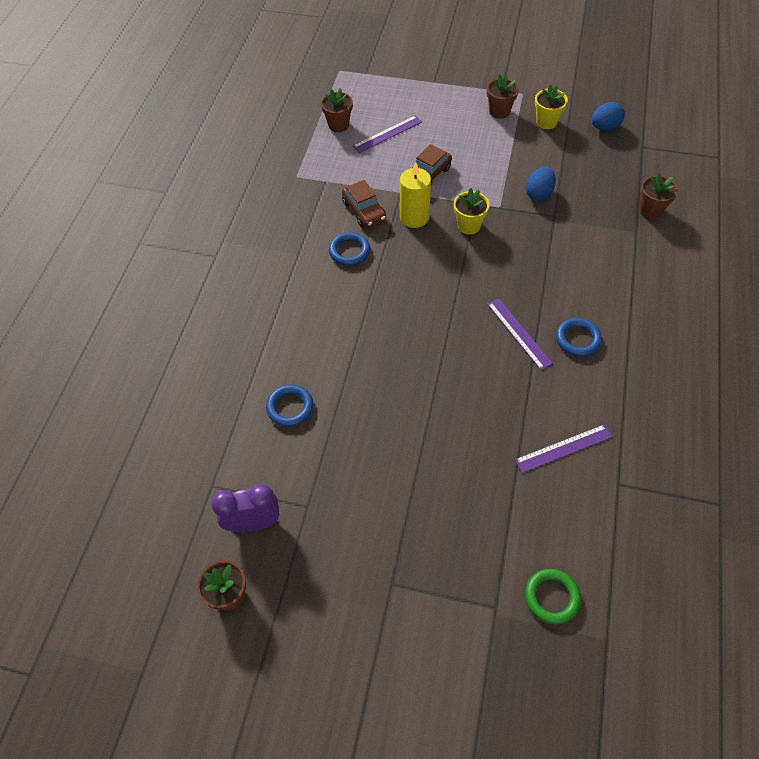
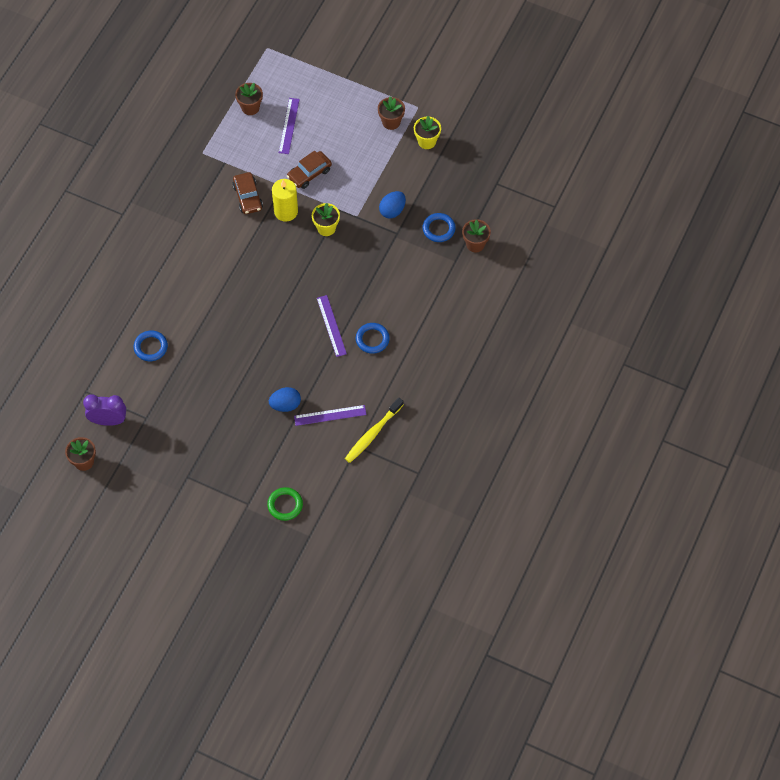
camera: 10 degrees right, 5 degrees up
(349, 251) = (226, 231): blue ring -> blue ring (438, 229)
(387, 134) = (289, 126): purple ruler -> purple ruler turned 60 degrees counterclockwise
(604, 127) = (473, 157): blue egg -> blue egg (285, 405)
(632, 462) = (373, 434): none -> yellow toothbrush

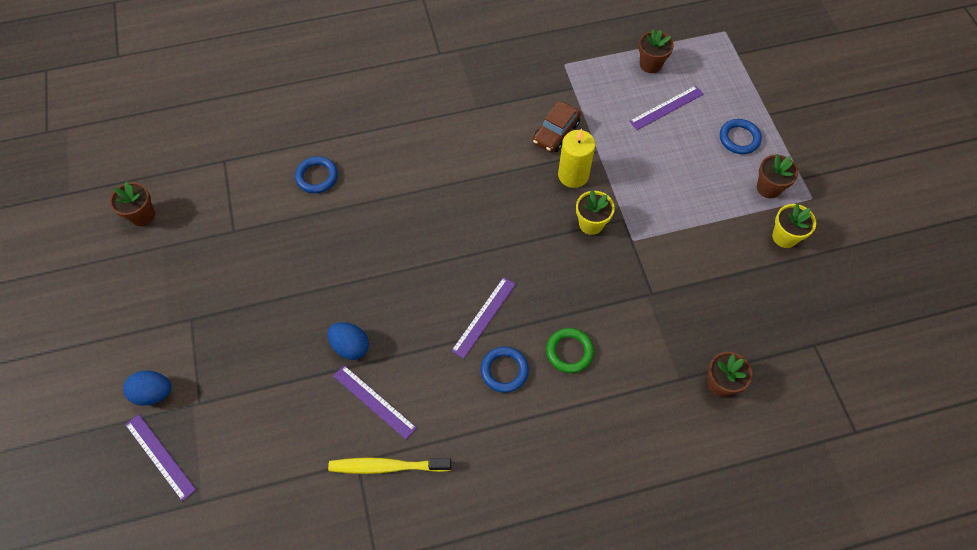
camera: 50 degrees right, 0 degrees up
(108, 420) = (205, 202): purple clock -> none
(263, 542) = (160, 456): none -> purple ruler
(285, 505) = (224, 443): green ring -> green ring (569, 351)
(309, 173) = (635, 163): brown car -> none
(392, 210) = (673, 268): blue egg -> blue egg (154, 393)
(438, 229) = (699, 330): blue ring -> blue ring (739, 138)

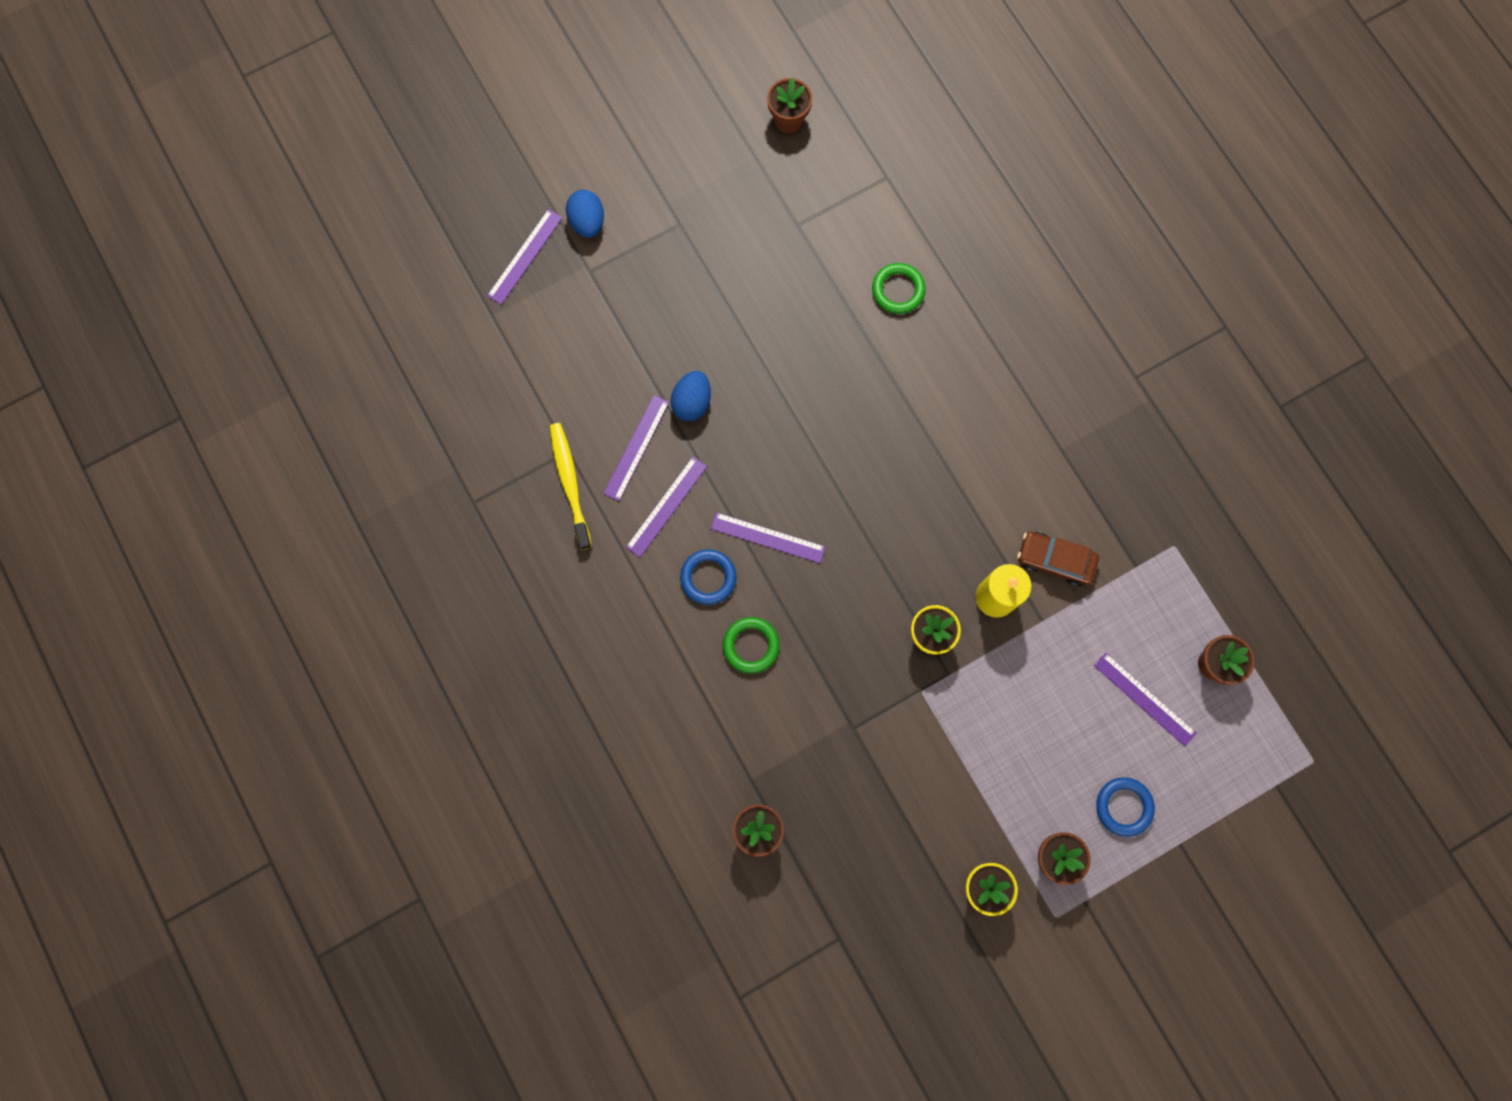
camera: 75 degrees right, 15 degrees up
(317, 177) = (898, 290): blue ring -> green ring
(433, 389) = (666, 506): none -> purple ruler

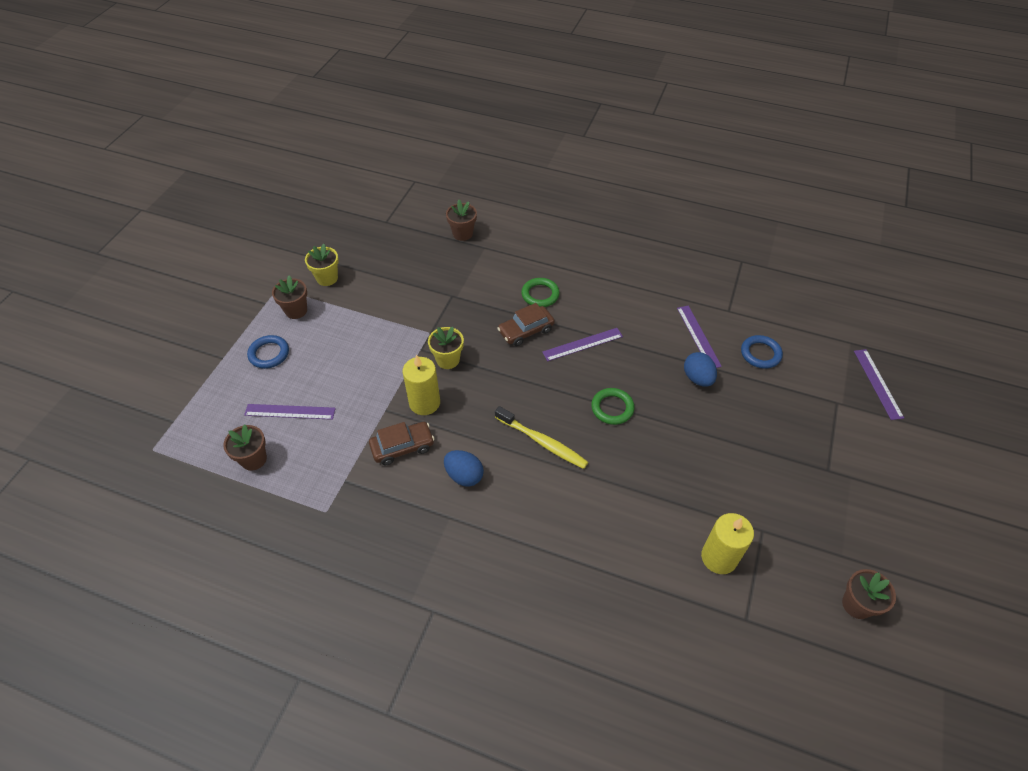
camera: 140 degrees right, 25 degrees down
(570, 483) = (709, 299): yellow toothbrush -> yellow toothbrush (542, 442)
(587, 222) = (875, 428): blue egg -> blue egg (464, 476)
(666, 506) = (650, 322): purple ruler -> none
(708, 577) = (593, 307): blue ring -> blue ring (760, 354)
(812, 606) = (526, 331): none -> brown car
(858, 234) = (719, 557): none -> yellow candle
(898, 290) = (653, 539): green ring -> green ring (612, 408)

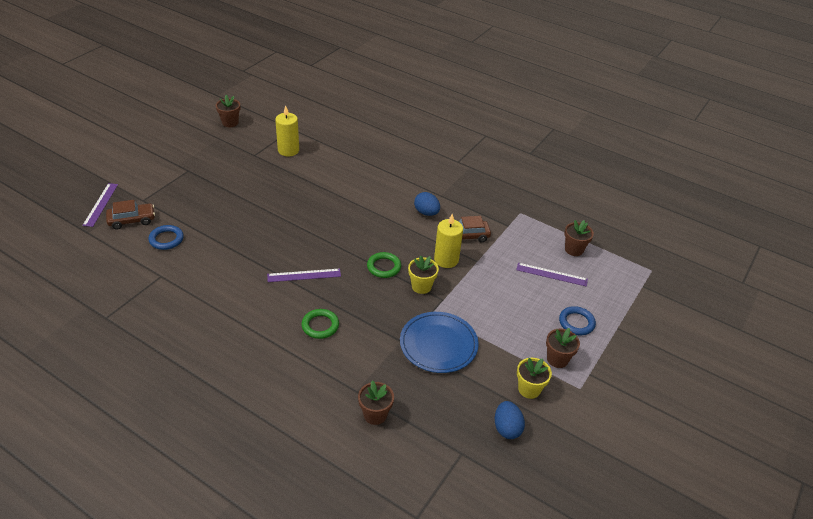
camera: 170 degrees left, 10 degrees down
(418, 301) = (438, 344): none -> blue plate
(526, 331) = (347, 296): brown car -> brown car (132, 220)
(542, 442) = (366, 219): yellow toothbrush -> none
(612, 408) = (306, 228): green ring -> green ring (384, 267)
(697, 378) = (229, 234): blue egg -> blue egg (507, 428)
(698, 336) = (204, 261): purple ruler -> none

